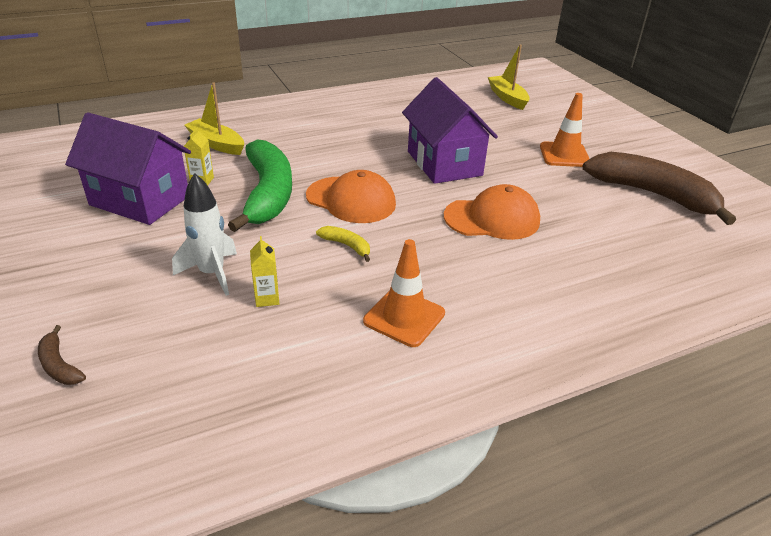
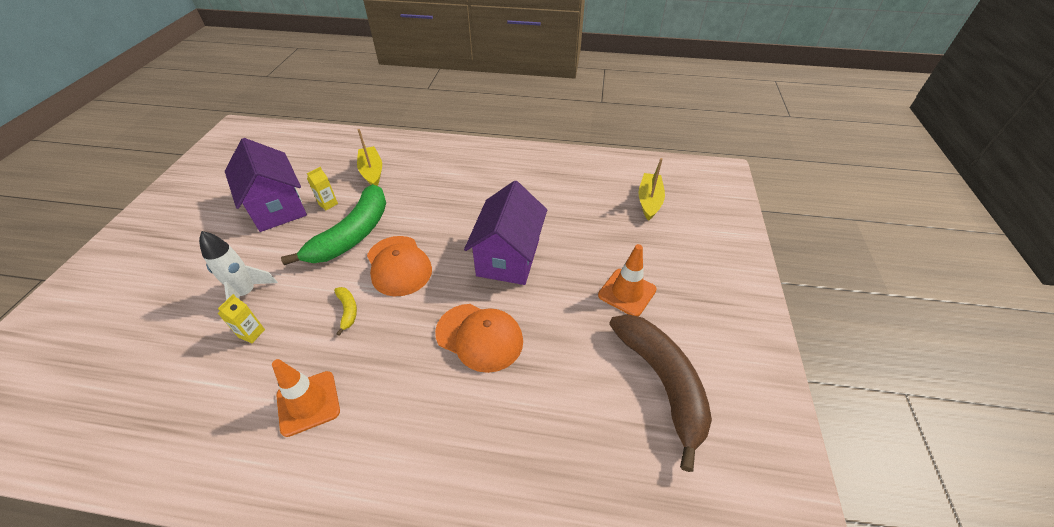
camera: 35 degrees right, 10 degrees up
(59, 365) = (107, 326): brown banana -> none

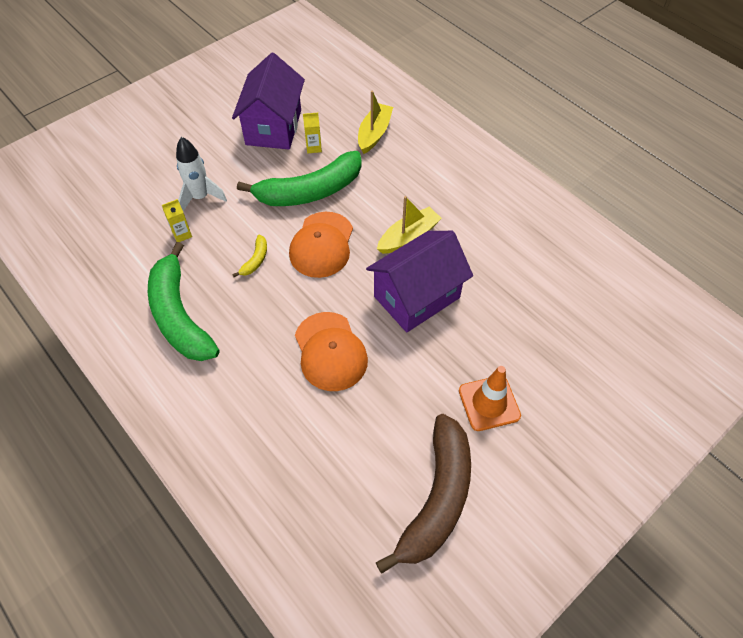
camera: 40 degrees right, 10 degrees up
(308, 403) = (179, 315): orange traffic cone -> green banana
(649, 201) = (613, 330): yellow boat -> yellow boat (408, 237)

